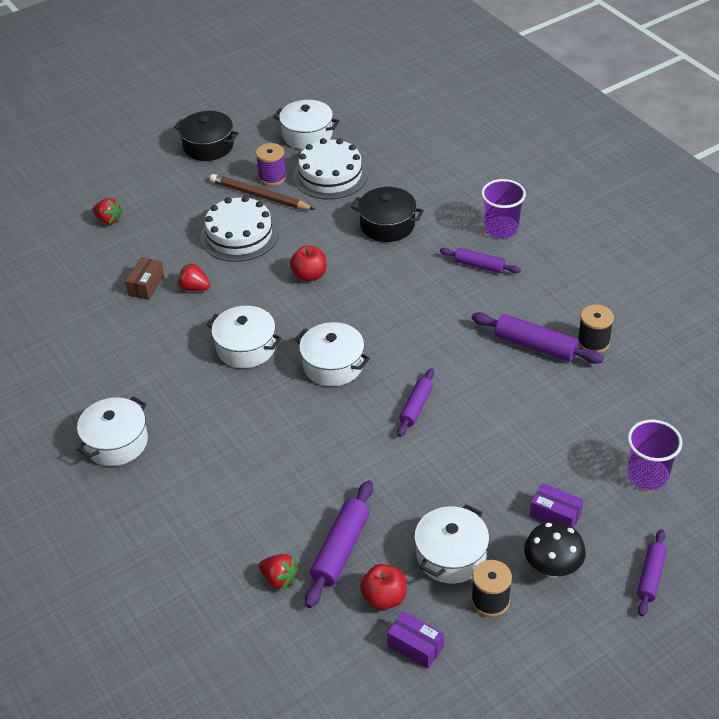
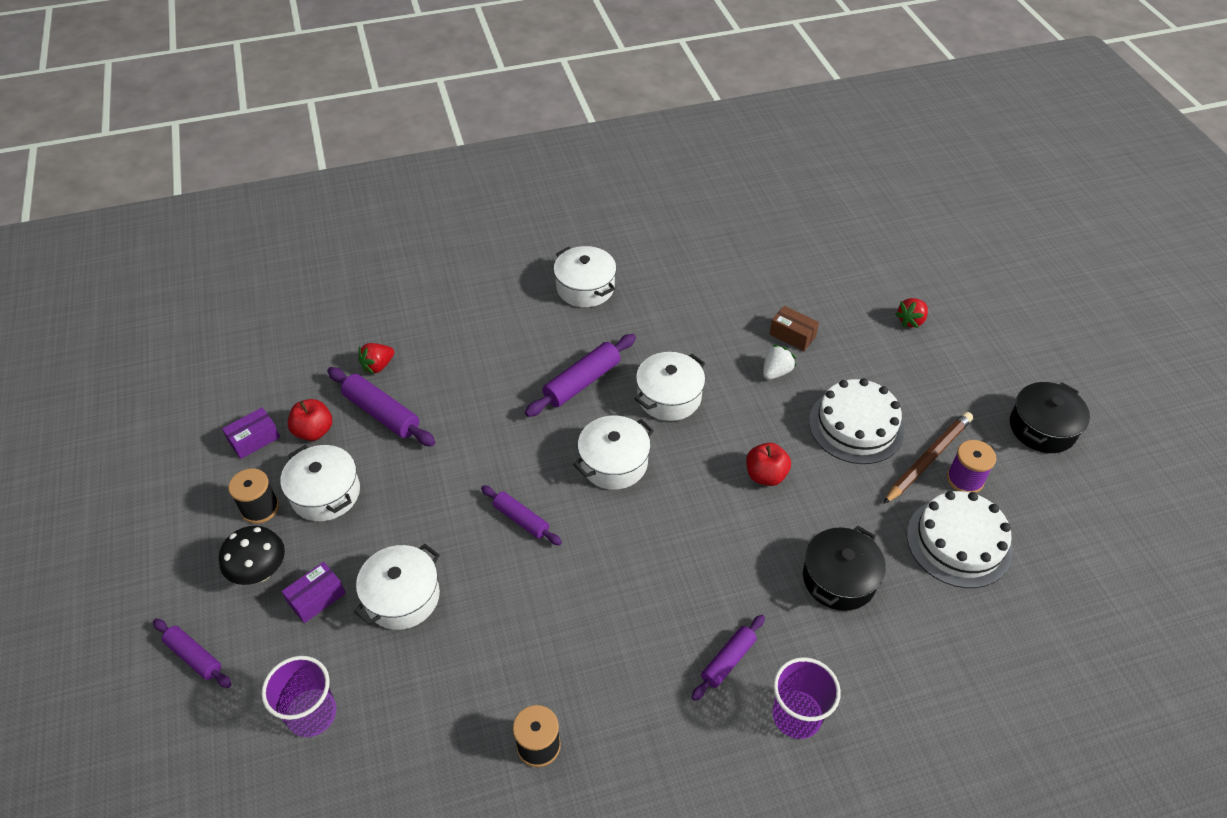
camera: 105 degrees right, 5 degrees up
(194, 288) = (776, 372): red strawberry -> white strawberry
(307, 135) = (1057, 538): white pot -> white pot (402, 597)
(535, 346) = (560, 673): purple rolling pin -> purple rolling pin (582, 382)

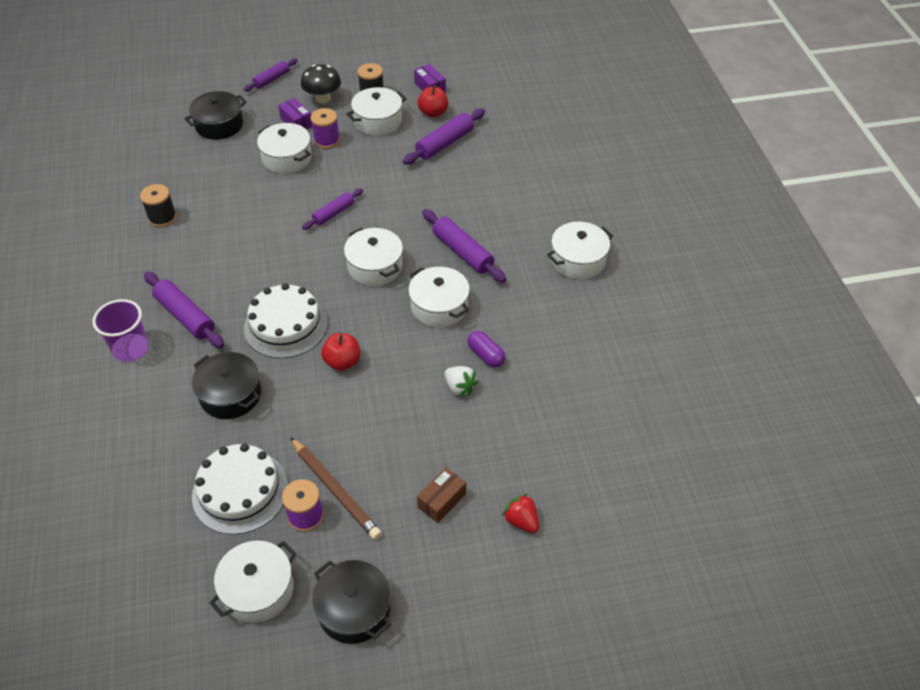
camera: 95 degrees right, 0 degrees up
(312, 714) = (219, 125): purple cup -> black pot
(365, 551) = (327, 140): none -> purple spool
(378, 366) = (492, 140): red strawberry -> none
(728, 660) = (185, 316): purple rolling pin -> purple rolling pin, size x1.55
(730, 354) = (486, 355): none -> purple capsule
(792, 335) = (506, 408): brown box -> brown box (442, 501)
(856, 425) = (385, 439): white cake -> white cake (285, 325)
(1056, 505) = (258, 589): none -> white pot

